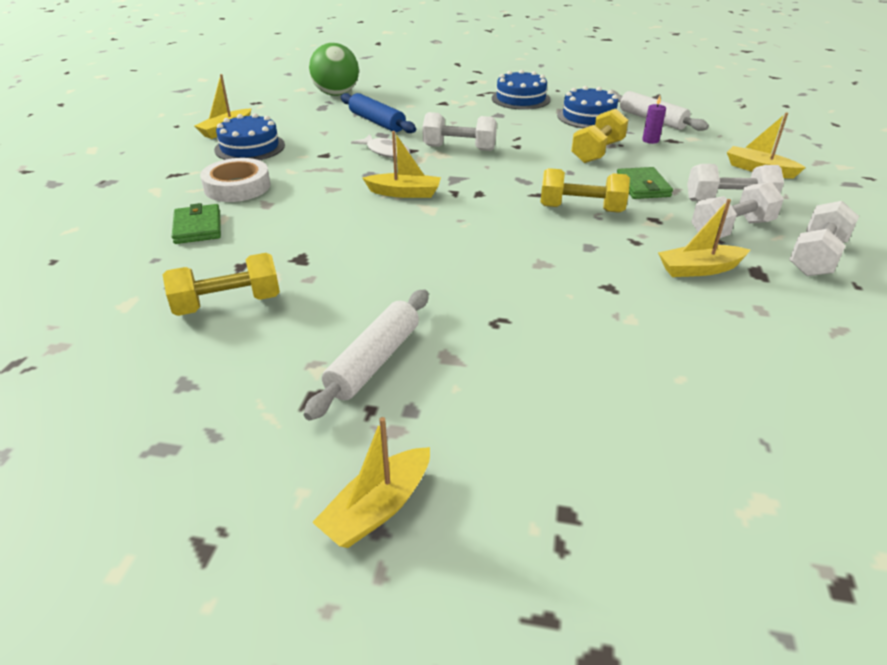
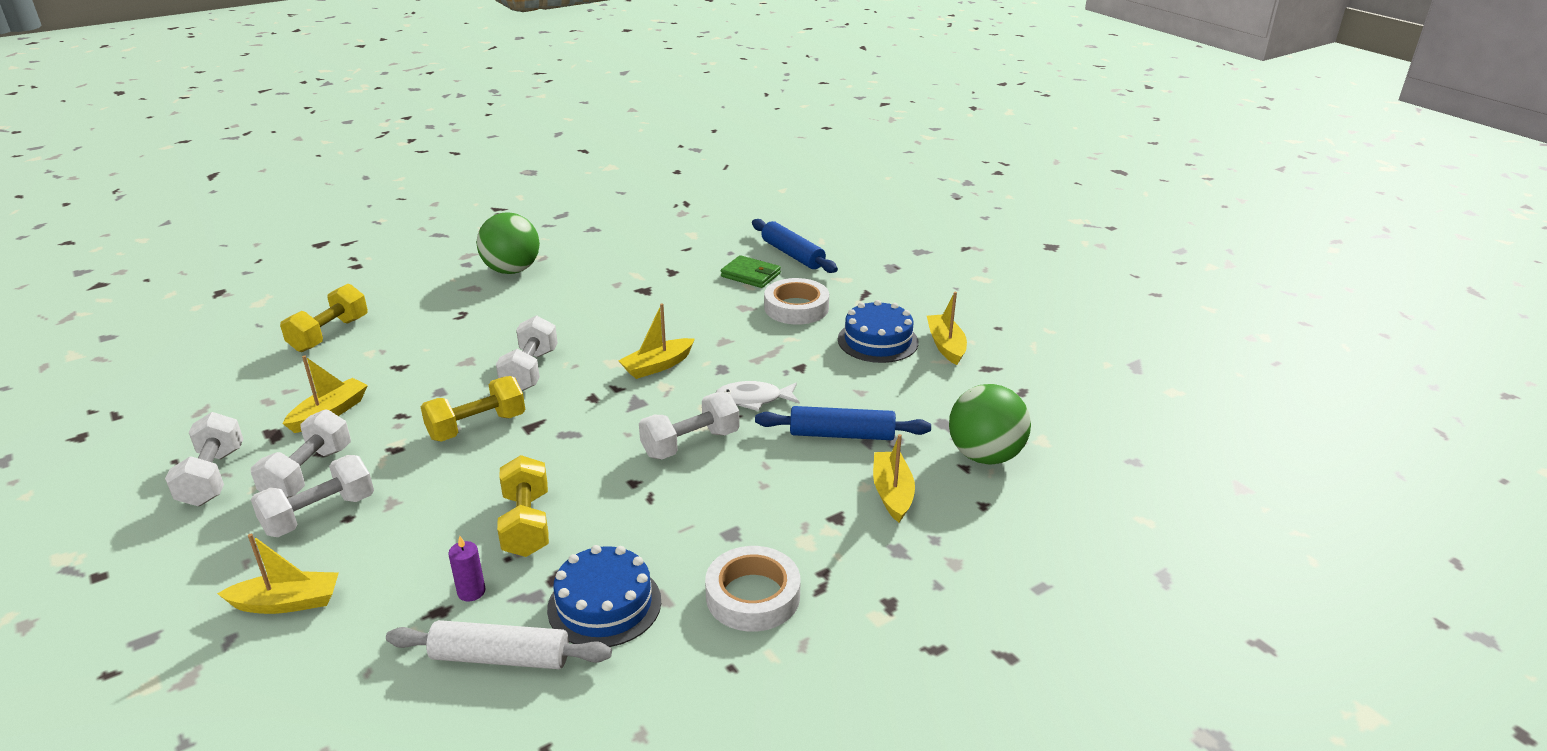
camera: 135 degrees right, 5 degrees down
(124, 229) = (792, 254): none -> blue rolling pin
(228, 304) = (638, 256): yellow dumbbell -> yellow dumbbell (329, 334)
(374, 361) = (512, 270): white rolling pin -> green ball
(378, 508) = (442, 238): yellow boat -> yellow boat (892, 493)
(499, 231) = (530, 371): none -> white dumbbell
(520, 99) = (753, 596): blue cake -> white tape
(642, 186) = (431, 489): green wallet -> none

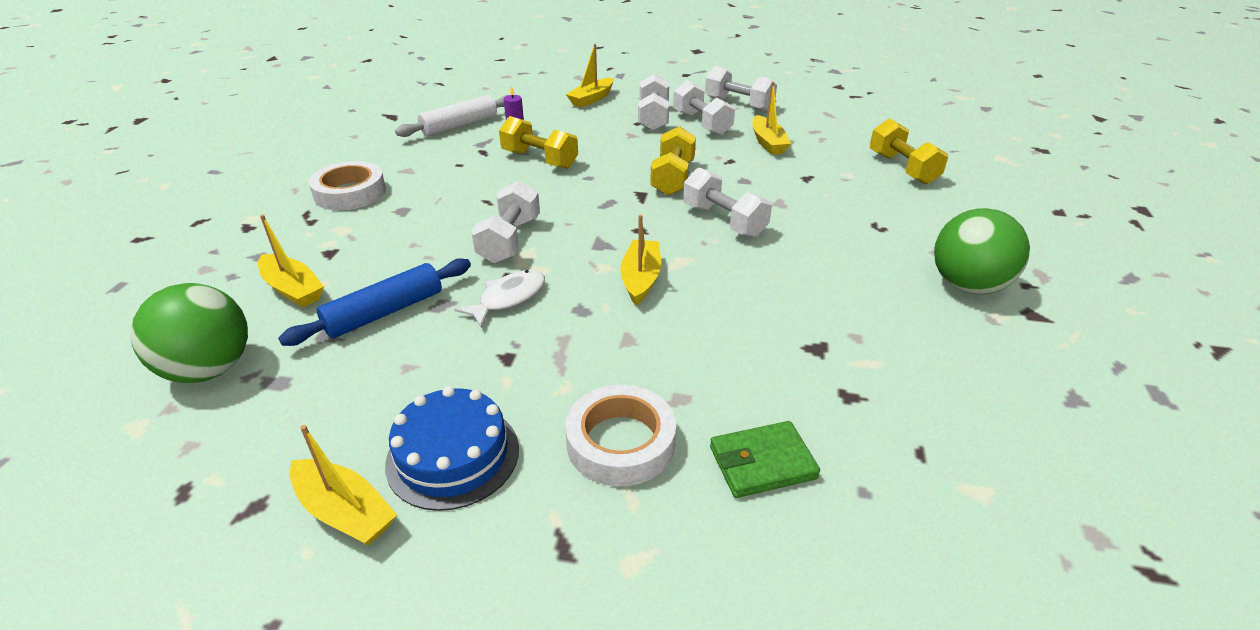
camera: 135 degrees right, 5 degrees up
(604, 604) = (436, 156): blue cake -> none
(792, 254) = (786, 564): blue rolling pin -> none

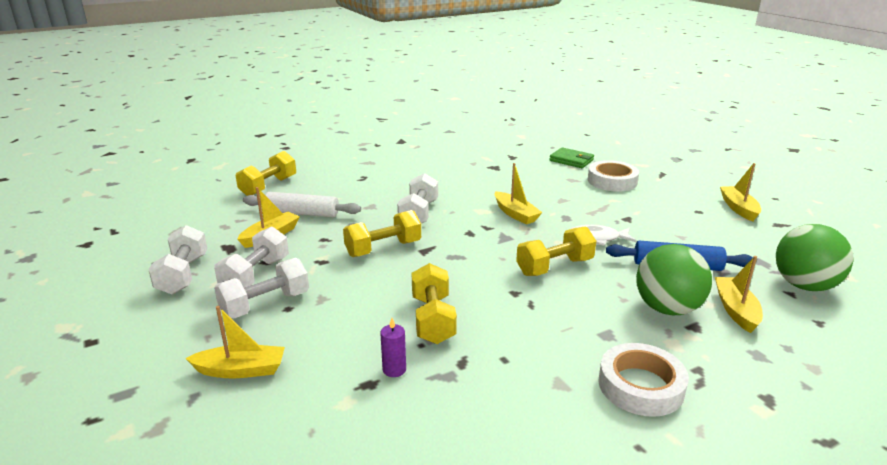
camera: 130 degrees left, 10 degrees down
(453, 455) = (683, 203): blue cake -> none
(459, 125) = (427, 426): white rolling pin -> white rolling pin (302, 213)
(509, 240) = (554, 267): white dumbbell -> yellow dumbbell
(640, 279) = (515, 214): yellow boat -> yellow boat turned 90 degrees counterclockwise
(968, 286) = (396, 153): green ball -> green ball (667, 308)

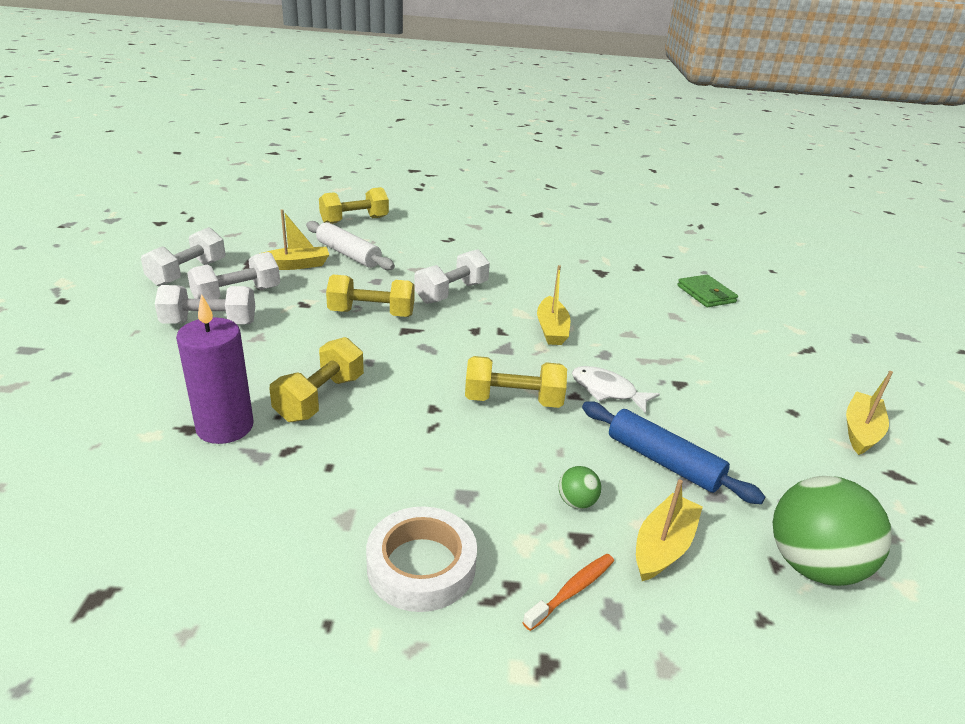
camera: 30 degrees right, 5 degrees up
(241, 370) = (119, 369): yellow boat -> none
(394, 369) = (225, 427): purple candle -> purple candle, size x2.12
(612, 181) = (724, 334): white tape -> none
(667, 308) = (576, 502): green ball -> green ball, size x0.44
(728, 355) = (572, 590): none -> orange toothbrush

